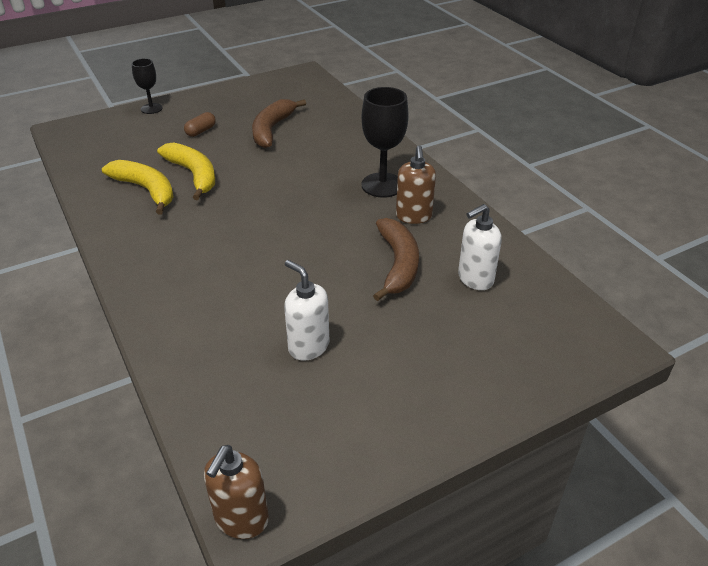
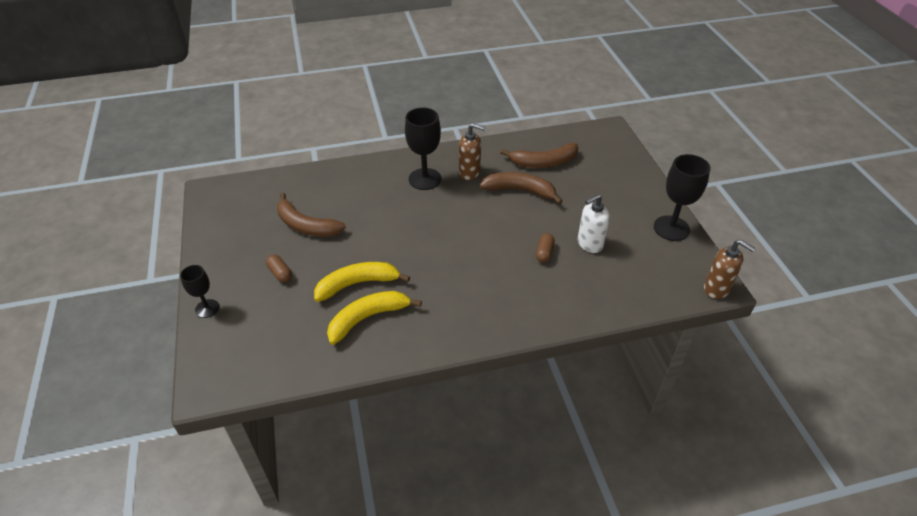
camera: 75 degrees left, 5 degrees up
(277, 303) = (544, 253): none -> brown capsule
(380, 447) = (671, 228): none -> black goblet
(475, 279) = (544, 162): white soap dispenser -> brown banana

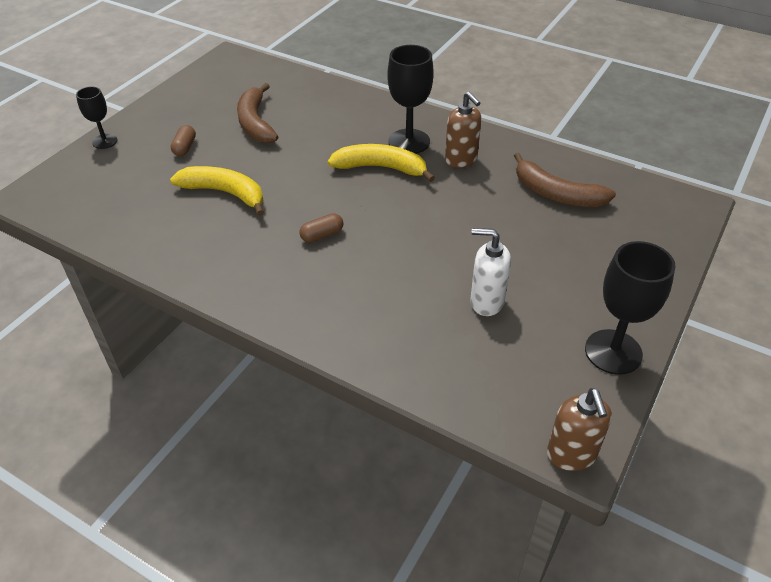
camera: 45 degrees right, 0 degrees up
(368, 318) = (193, 225): yellow banana -> yellow banana (381, 168)
(520, 190) = (488, 205): brown banana -> none
(544, 253) = (425, 278): brown capsule -> brown capsule (322, 235)

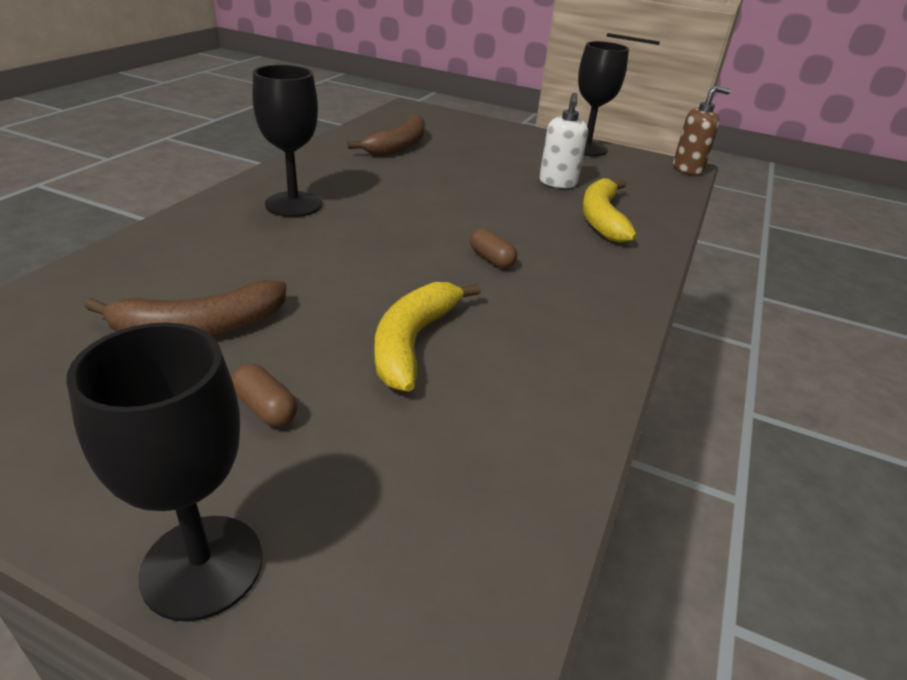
camera: 100 degrees left, 10 degrees down
(105, 141) = (202, 566): black goblet -> black goblet, size x1.70
(185, 147) = (265, 408): brown capsule -> brown capsule turned 45 degrees clockwise
(381, 168) = (350, 222): yellow banana -> yellow banana (601, 219)
(461, 160) = (338, 179): brown soap dispenser -> none

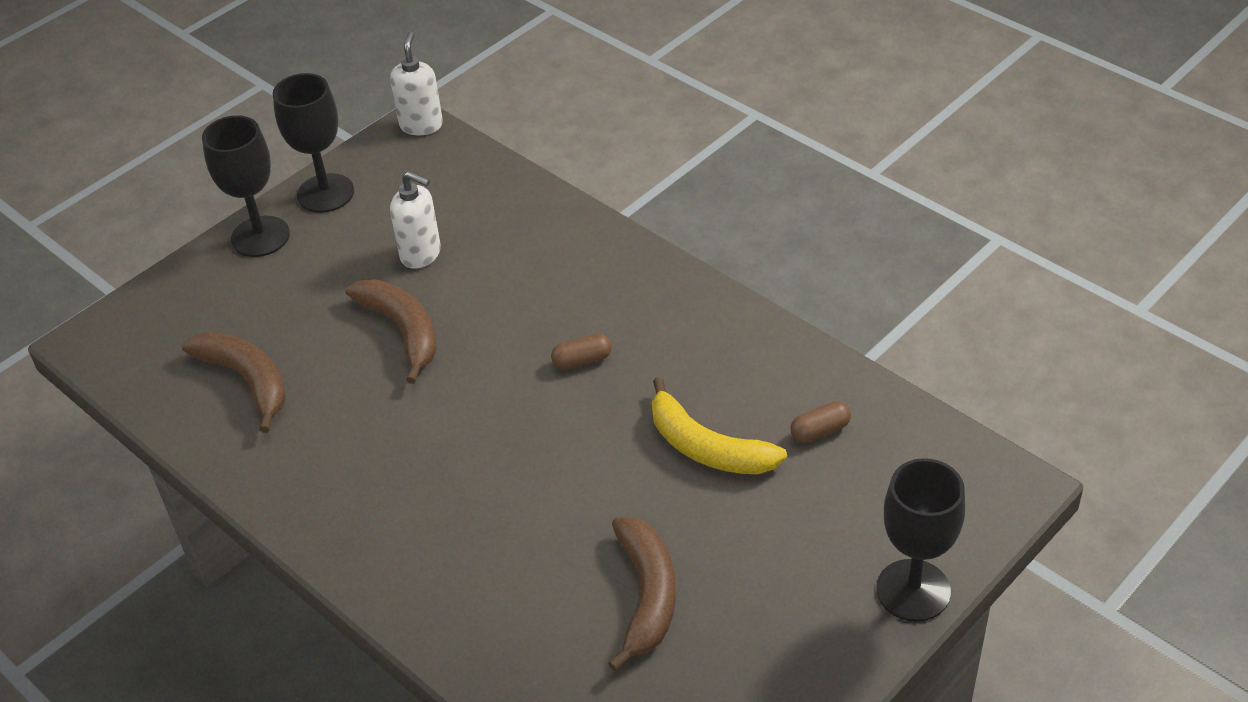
camera: 65 degrees left, 10 degrees up
(265, 408) = (771, 553): brown capsule -> brown capsule (820, 431)
(293, 204) = (402, 509): black goblet -> black goblet (260, 237)
(475, 185) = (403, 331): none -> brown banana
(601, 219) = (523, 247): yellow banana -> none
(687, 169) = (421, 125): brown soap dispenser -> white soap dispenser

